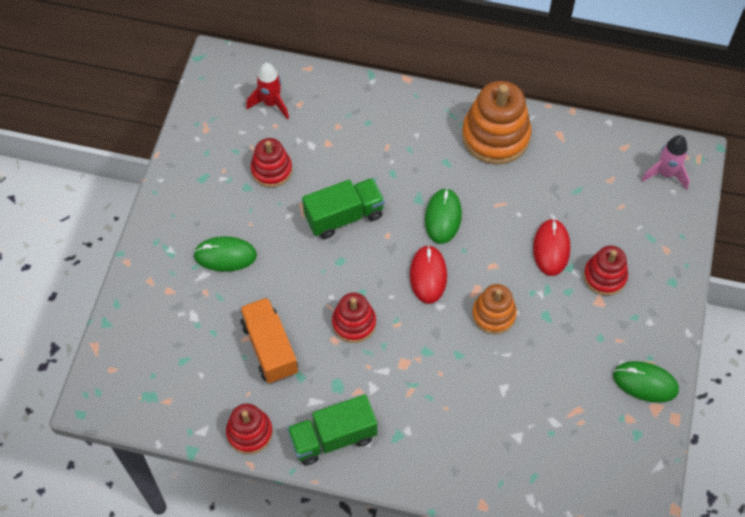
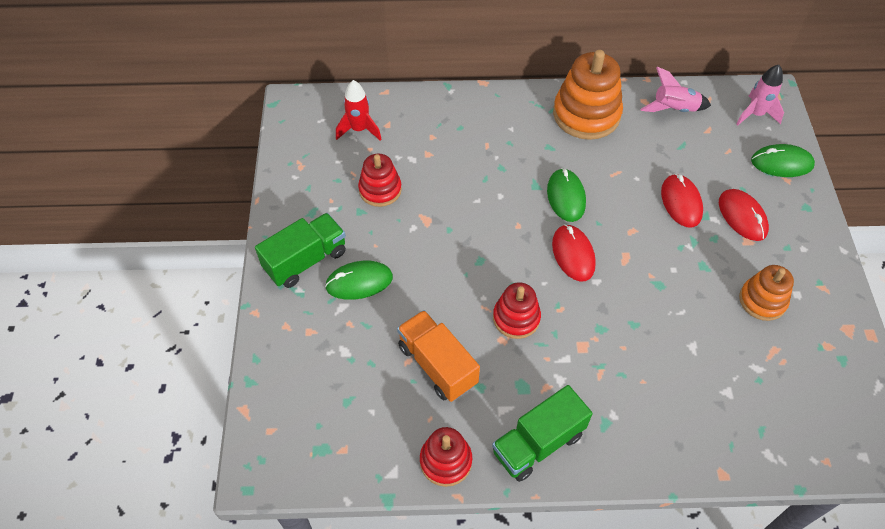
camera: 15 degrees left, 5 degrees down
(344, 216) = (468, 217): green truck -> green truck (305, 260)
(493, 314) = (652, 276): orange stacking toy -> orange stacking toy (762, 300)
(585, 150) = (674, 109): none -> pink rocket
(604, 276) = (742, 216): red stacking toy -> red mouse
(645, 383) = (826, 307): green mouse -> green mouse (781, 163)

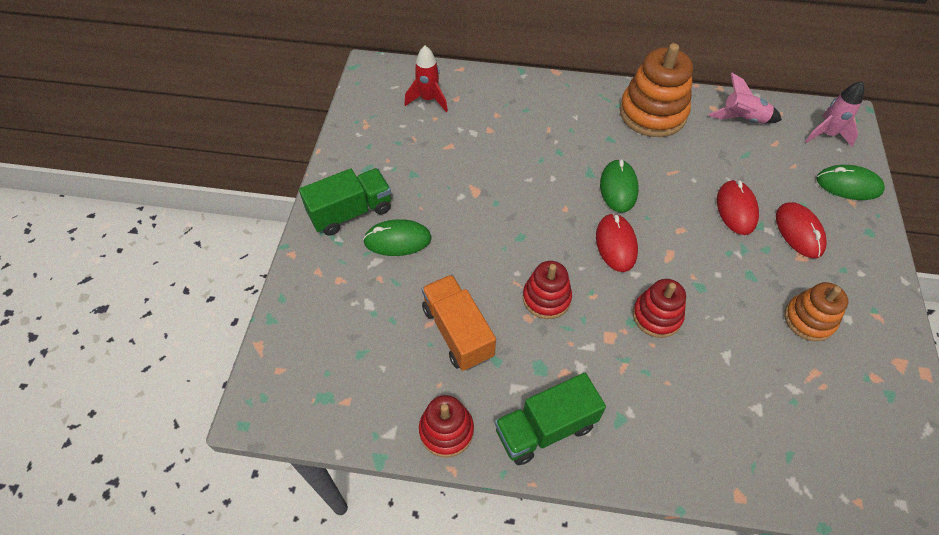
camera: 10 degrees right, 0 degrees up
(380, 190) = (436, 157): red stacking toy -> red stacking toy (657, 316)

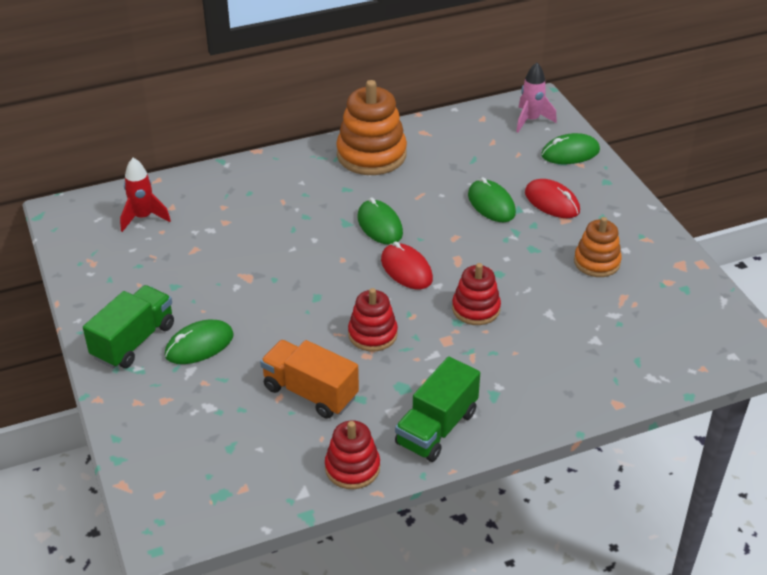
camera: 30 degrees left, 15 degrees down
(736, 209) = (491, 204): red mouse -> green mouse
(742, 119) = (454, 133): pink rocket -> none

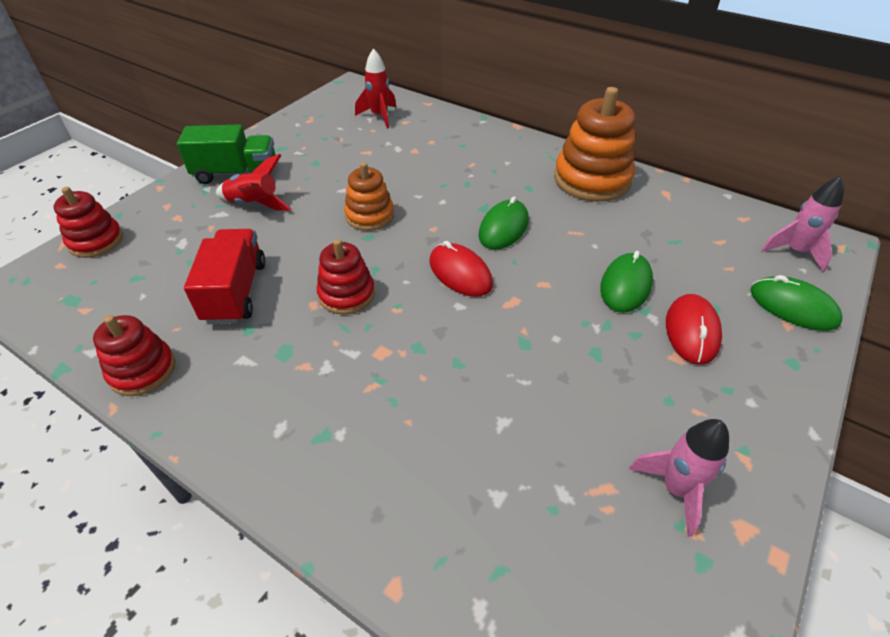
camera: 55 degrees right, 5 degrees up
(199, 345) = (254, 204): green mouse -> red rocket
(310, 392) = (235, 292): orange truck -> red truck
(406, 269) = (460, 273): red mouse -> red mouse turned 60 degrees counterclockwise
(436, 428) = (237, 410): green truck -> none
(476, 309) = (450, 352): red stacking toy -> red stacking toy (96, 241)
(597, 262) = (640, 425): orange stacking toy -> orange stacking toy (369, 216)
(643, 273) = (675, 489): none -> pink rocket

